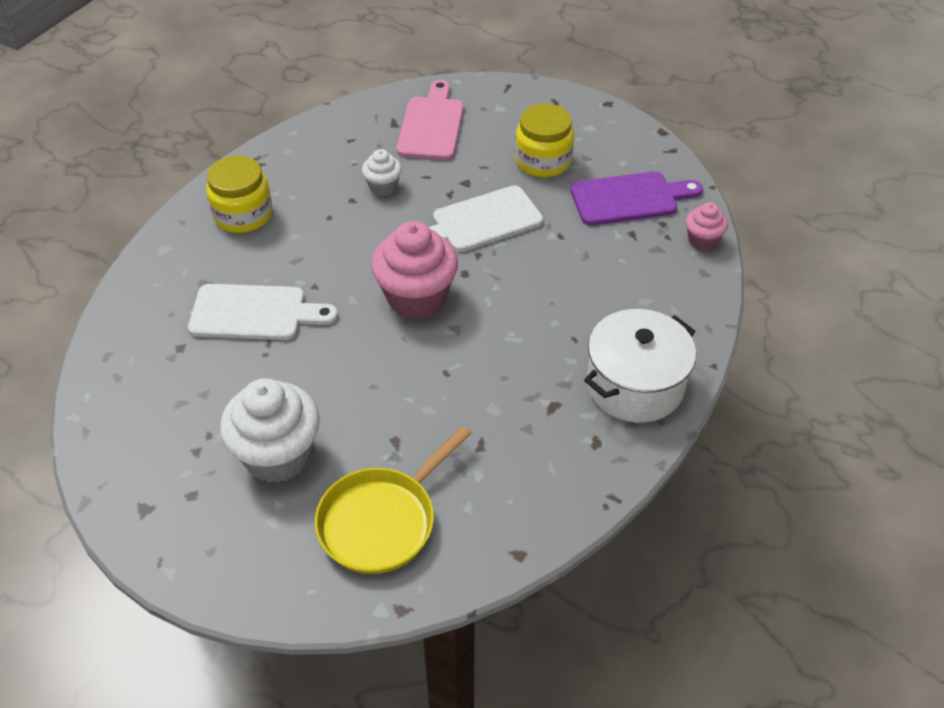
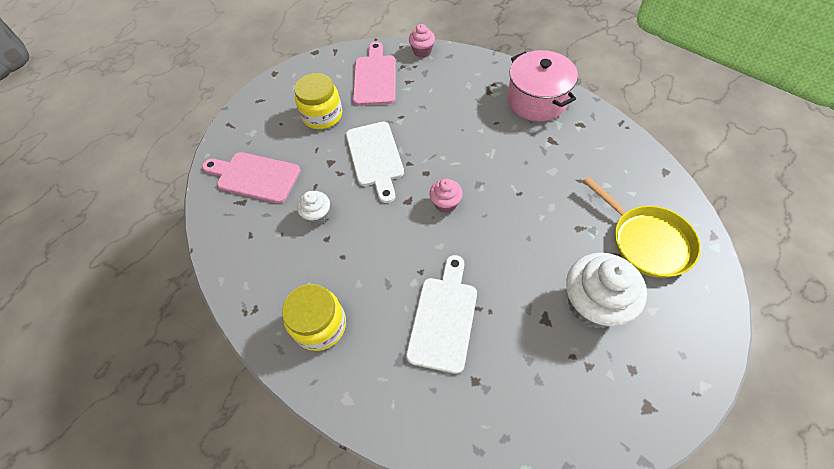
camera: 75 degrees left, 10 degrees up
(416, 298) = (445, 204): pink cupcake -> pink cupcake, size x0.52
(629, 198) = (375, 77): purple cutting board -> pink cutting board
(635, 385) = (537, 100): white pot -> pink pot

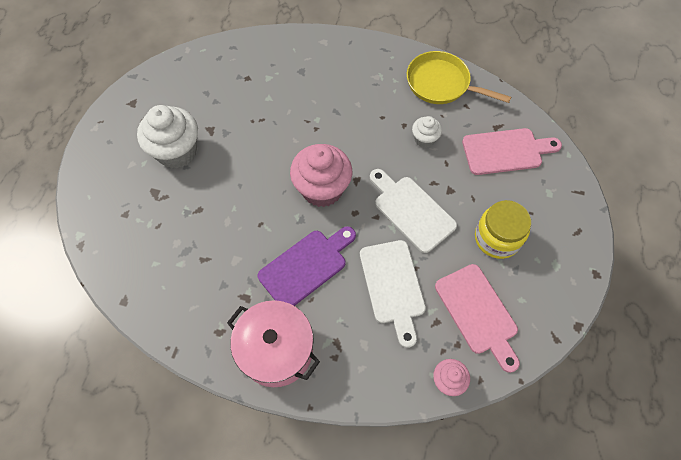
camera: 150 degrees right, 5 degrees up
(320, 325) = (367, 70): yellow jar -> none
(444, 318) = (283, 104): white cutting board -> white cutting board (393, 286)
(445, 204) = (322, 189): pink cupcake -> pink cupcake, size x1.94
(490, 146) = (306, 266): none -> purple cutting board
(647, 241) = (138, 219): yellow pan -> yellow pan (441, 84)

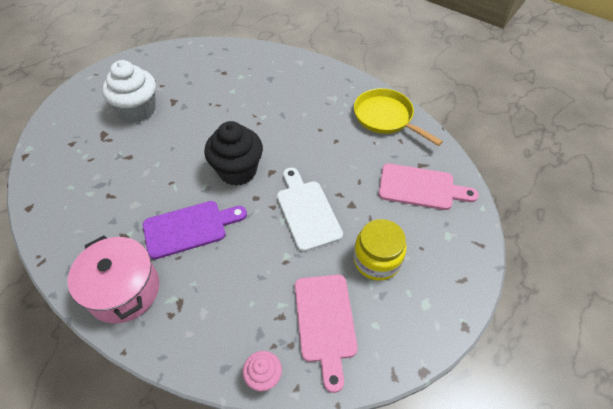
camera: 20 degrees right, 10 degrees down
(322, 189) = (237, 171): pink cupcake -> black cupcake
(393, 286) = (256, 270): white cutting board -> none
(424, 139) = (348, 157): white cupcake -> none

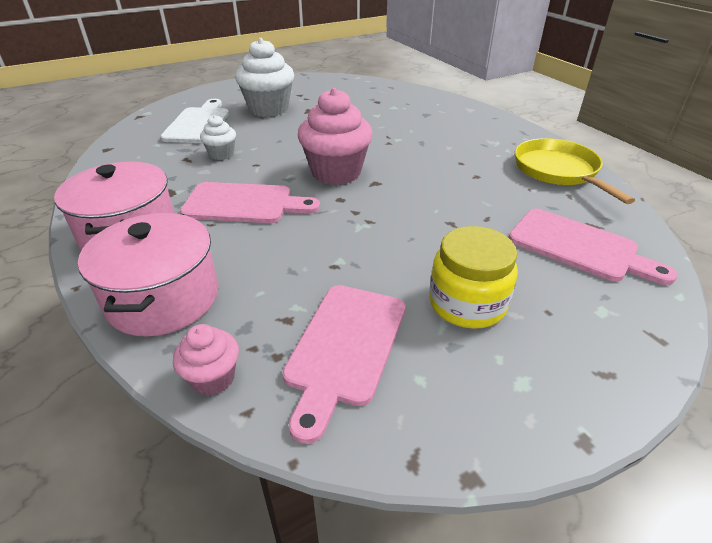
camera: 25 degrees right, 15 degrees down
(135, 180) = (221, 154): none -> white cupcake
(189, 228) = (244, 204): purple cutting board -> pink cutting board
(192, 334) = (163, 298): none -> pink pot
(237, 171) = (336, 172): black cupcake -> pink cupcake
(307, 211) = (396, 227): white cutting board -> white cutting board (198, 124)

